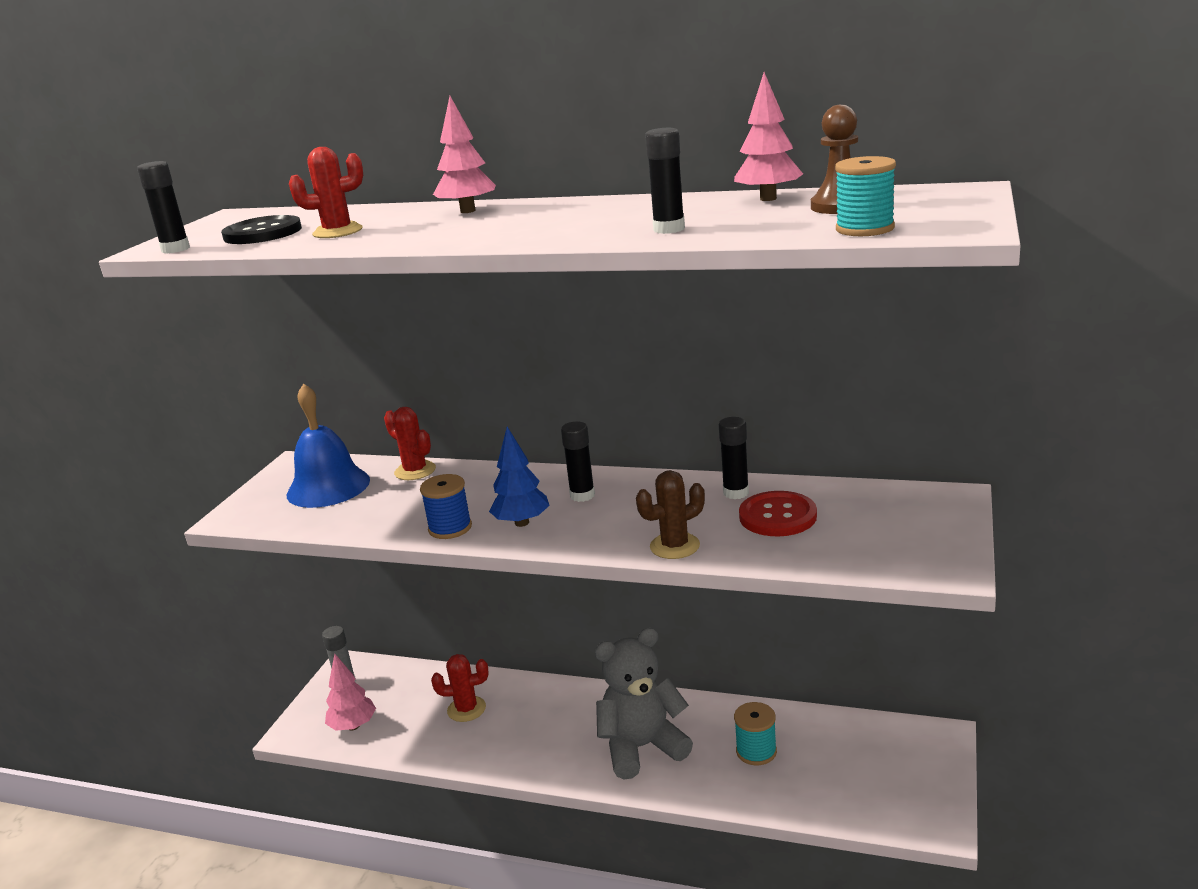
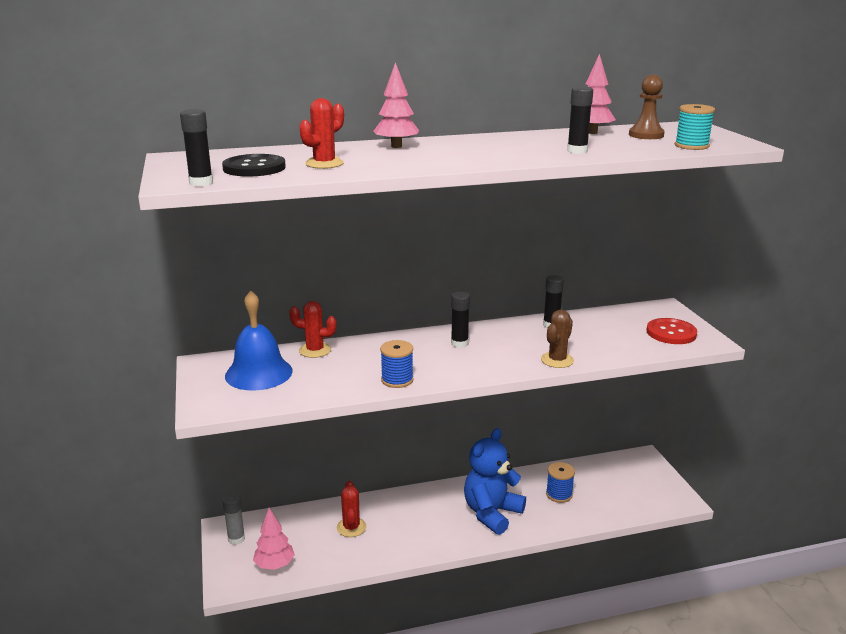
camera: 35 degrees left, 0 degrees up
(466, 709) = (351, 527): red cactus -> red cactus turned 60 degrees counterclockwise
(521, 523) = (442, 367): blue tree -> none
(642, 747) = (491, 513): grey teddy bear -> blue teddy bear
(756, 751) = (559, 494): turquoise spool -> blue spool
(777, 516) = (591, 333): red button -> red button (671, 333)

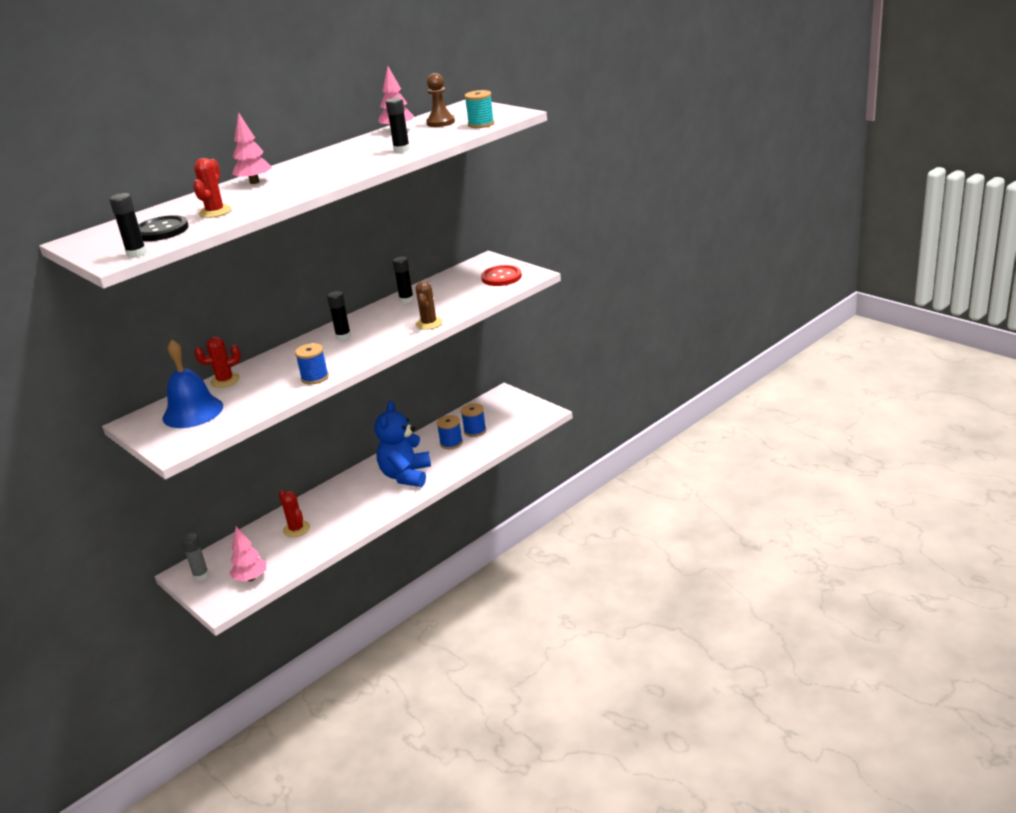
camera: 25 degrees left, 5 degrees up
(591, 490) = (475, 431): none -> blue spool

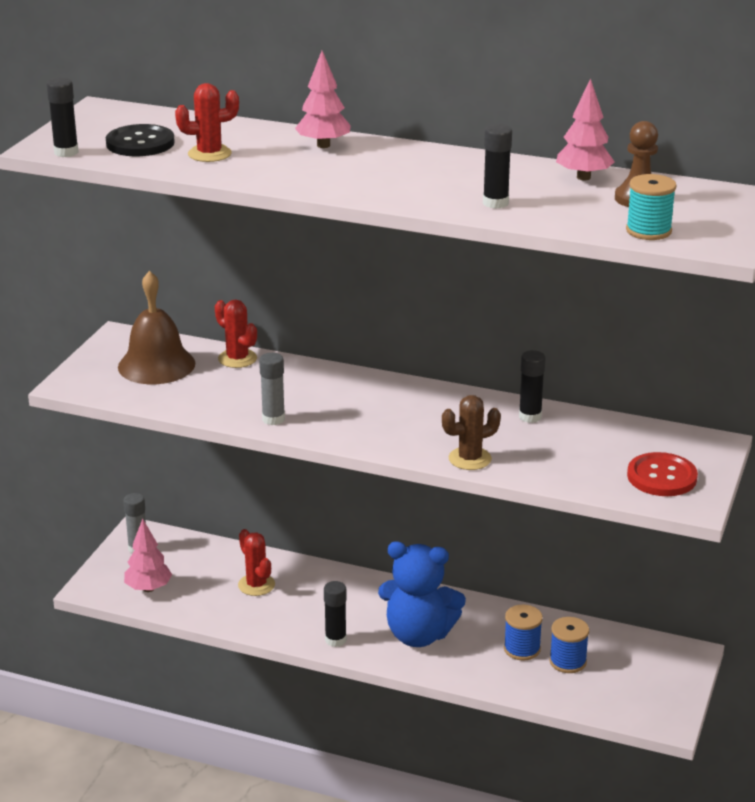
camera: 60 degrees right, 0 degrees up
(193, 412) = (156, 365): blue bell -> brown bell
(296, 529) = (256, 585): red cactus -> red cactus turned 60 degrees counterclockwise
(315, 377) = (273, 419): blue spool -> grey glue stick
(343, 337) = (393, 402): black glue stick -> black glue stick (335, 640)
(406, 475) = (418, 635): blue teddy bear -> blue teddy bear turned 150 degrees counterclockwise

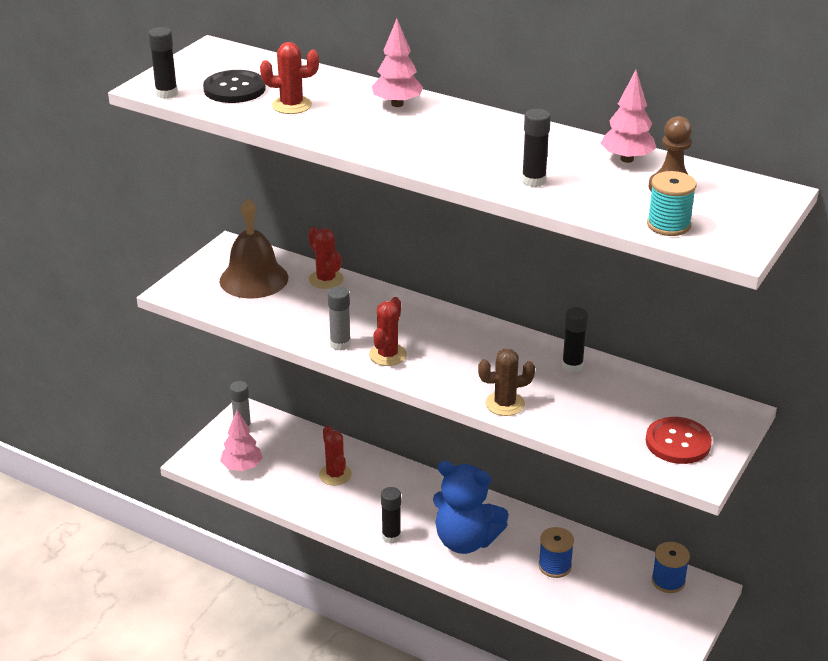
camera: 10 degrees right, 5 degrees up
(329, 424) = (387, 355): none -> red cactus
(567, 661) = (593, 584): blue spool -> blue spool (668, 581)

